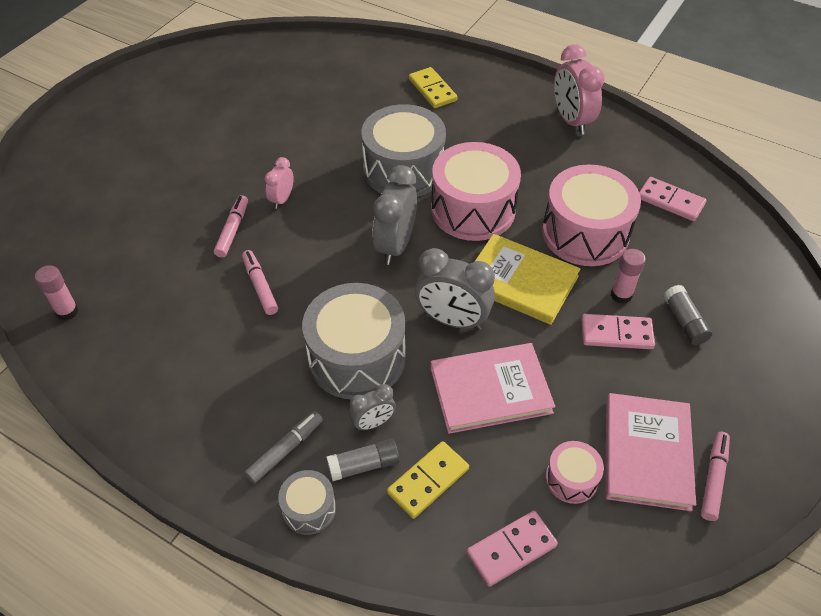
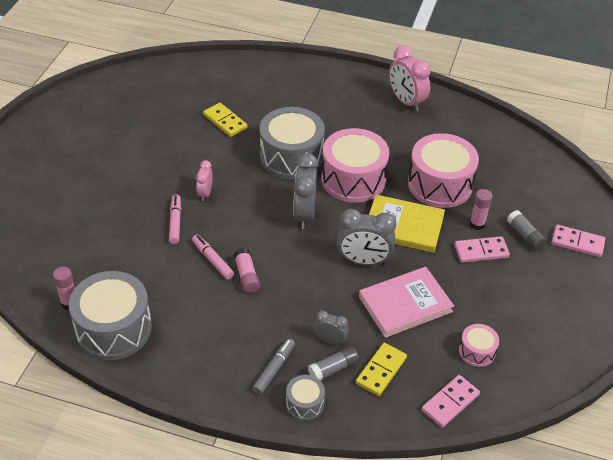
camera: 15 degrees left, 5 degrees down
(295, 314) = (246, 276): none -> pink glue stick
(357, 357) = (303, 298): grey drum -> grey drum (114, 329)
(373, 423) = (330, 340): grey clock -> grey clock turned 120 degrees counterclockwise
(432, 90) = (293, 91): yellow domino -> yellow domino (225, 121)
(647, 453) = (522, 326): pink book -> none
(670, 201) = (494, 152): pink domino -> pink domino (577, 242)
(713, 479) = (569, 334): pink marker -> none

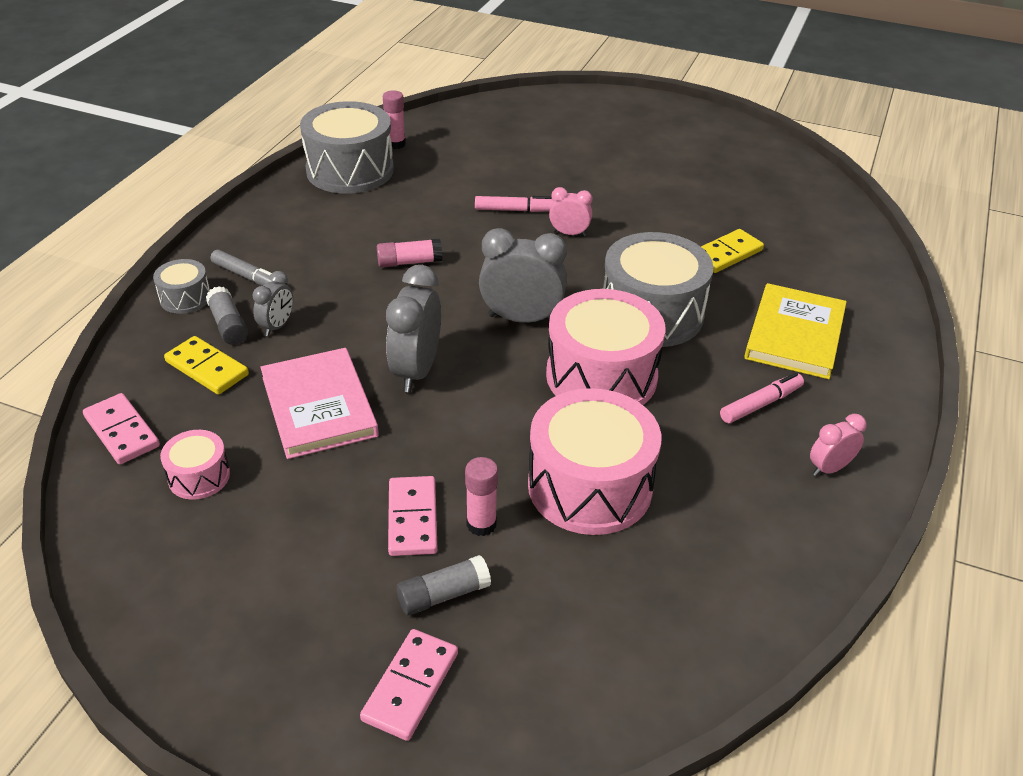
camera: 95 degrees right, 5 degrees down
(212, 260) = (443, 236): pink marker -> pink marker (760, 404)
(403, 226) = (486, 424): yellow book -> yellow book (795, 335)
(406, 101) = (829, 468): pink clock -> pink clock, size x0.55

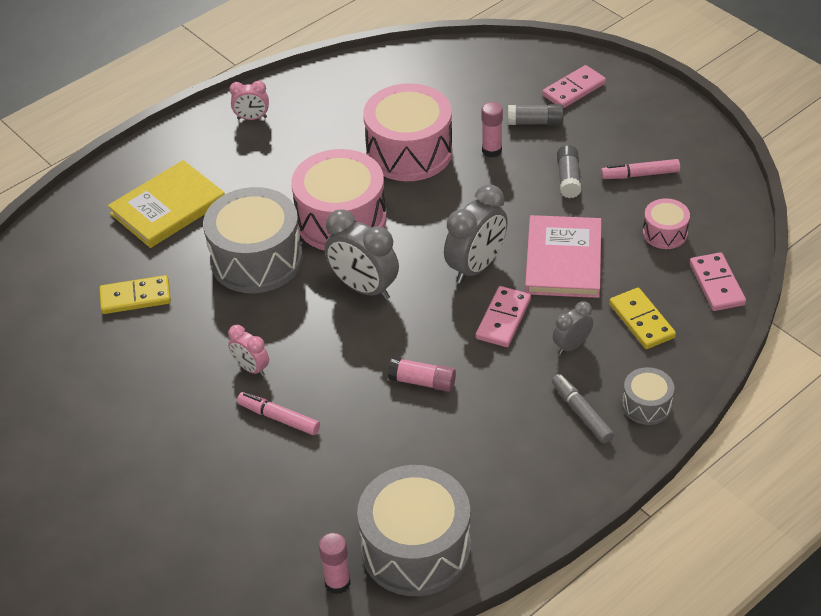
camera: 150 degrees left, 5 degrees up
(228, 325) = (614, 360): grey glue stick -> grey glue stick (568, 178)
(412, 518) = (532, 166): pink domino -> pink domino (503, 319)
(760, 404) = (250, 167): pink marker -> pink marker (640, 175)

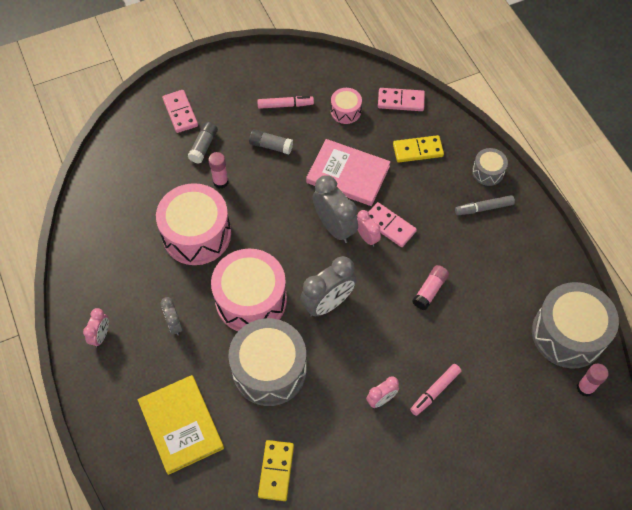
camera: 75 degrees left, 15 degrees up
(475, 301) = (367, 237): none -> pink clock
(571, 345) = (426, 195): grey clock -> grey clock (174, 324)
(640, 175) = (285, 105): pink marker -> pink marker turned 105 degrees counterclockwise

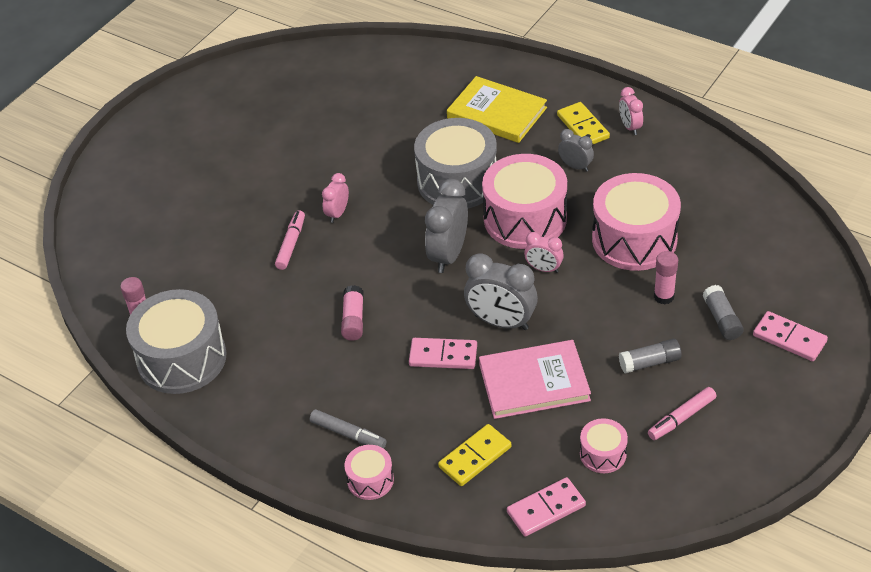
camera: 150 degrees right, 15 degrees down
(276, 471) = (391, 127): yellow domino -> yellow domino (582, 127)
(367, 237) = (458, 331): pink clock -> pink clock (543, 269)
(484, 208) = (348, 434): grey marker -> grey marker turned 75 degrees clockwise
(488, 172) = (370, 480): grey drum -> pink drum

